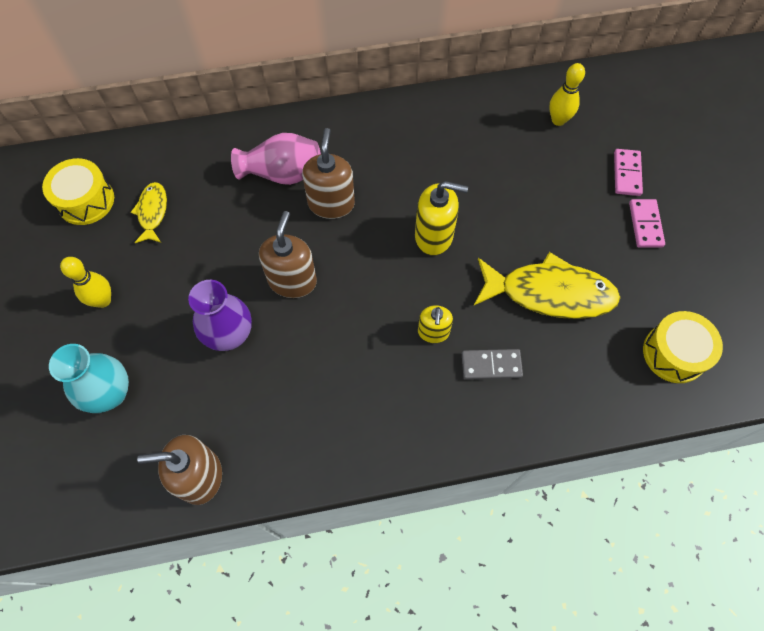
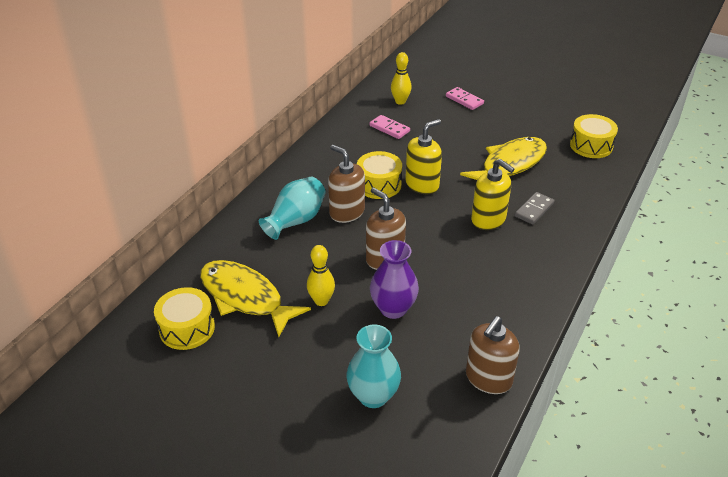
camera: 50 degrees left, 25 degrees down
(103, 300) = (288, 361): yellow bowling pin -> yellow bowling pin (321, 301)
(152, 212) = (245, 297): yellow fish -> yellow fish, size x1.93
(282, 173) = (296, 220): pink vase -> turquoise vase
(398, 200) = (379, 185): none -> yellow drum
(433, 332) = (488, 220): yellow soap dispenser -> yellow soap dispenser, size x1.60
(645, 224) = (503, 112): pink domino -> pink domino (389, 128)

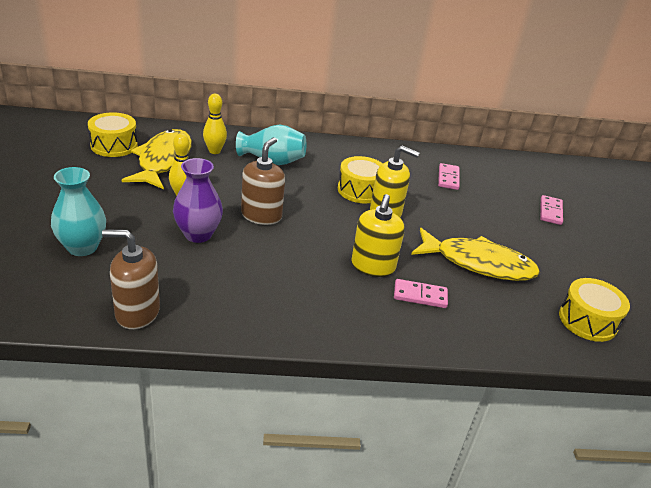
camera: 55 degrees right, 5 degrees down
(347, 212) = (306, 182): brown soap dispenser -> none
(400, 101) = (497, 175): yellow bowling pin -> yellow bowling pin (214, 151)
(534, 210) = (420, 295): grey domino -> pink domino

